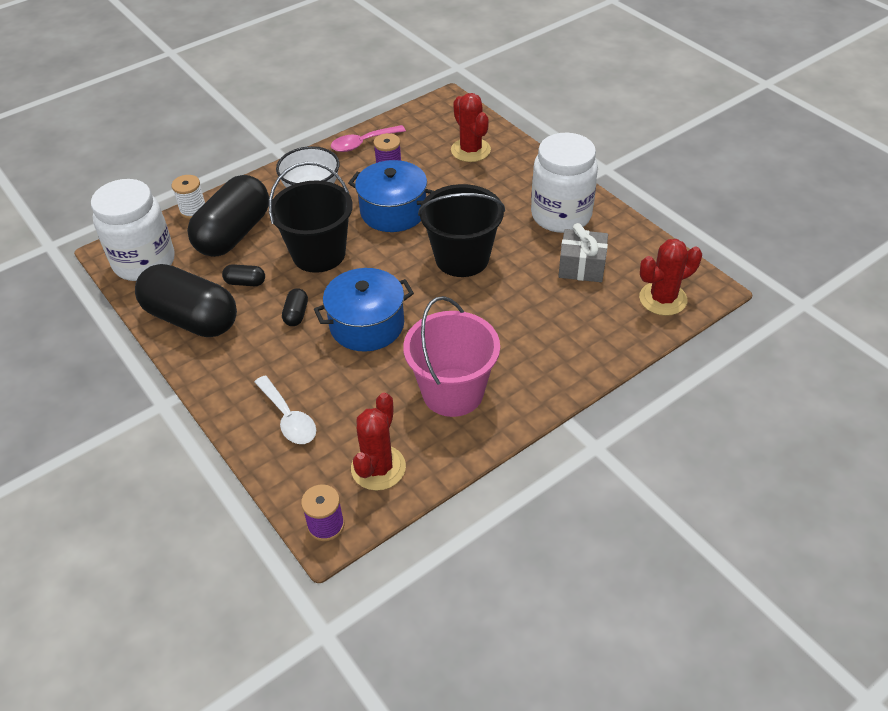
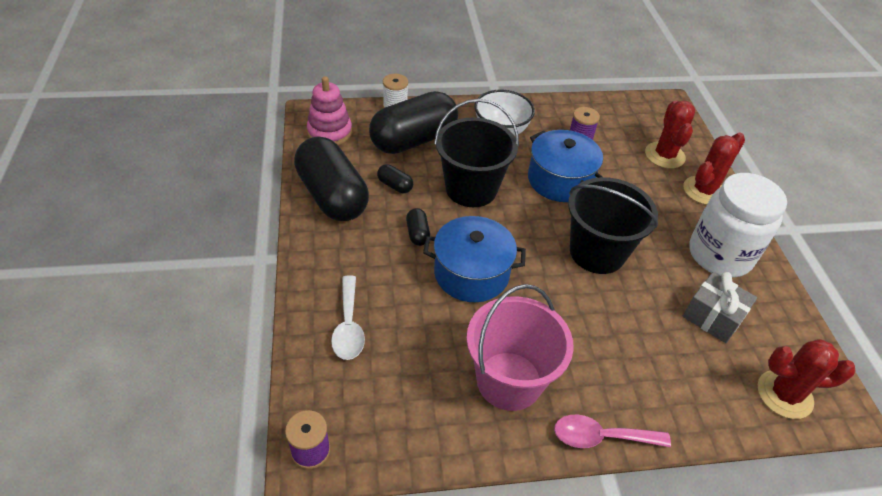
camera: 25 degrees right, 0 degrees up
(144, 262) = (329, 132): white jar -> pink stacking toy
(296, 314) = (417, 233): black capsule -> black capsule turned 45 degrees counterclockwise
(363, 143) = (570, 109): pink spoon -> pink spoon (601, 437)
(378, 468) = (393, 419): red cactus -> red cactus (704, 191)

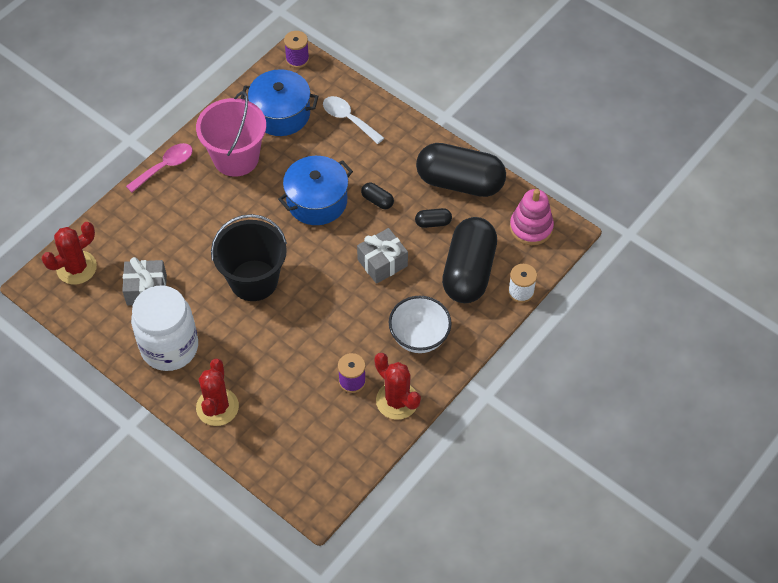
camera: 140 degrees right, 10 degrees up
(471, 189) = (382, 263): black bucket -> grey gift
(560, 180) = (330, 324): blue pot -> blue pot (281, 114)
(664, 155) = (273, 424): red cactus -> red cactus (397, 401)

